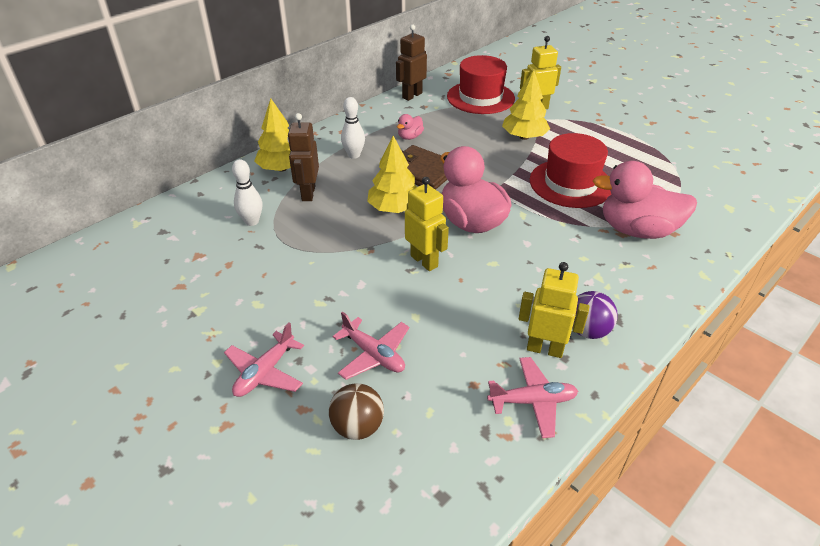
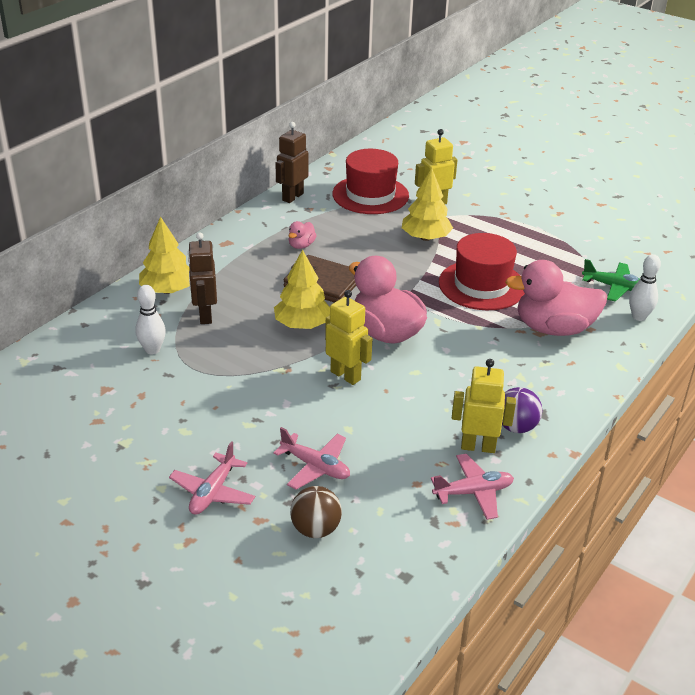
camera: 10 degrees left, 5 degrees down
(354, 155) = (244, 270): white bowling pin -> white bowling pin (639, 317)
(701, 194) = (614, 287): none -> green plane

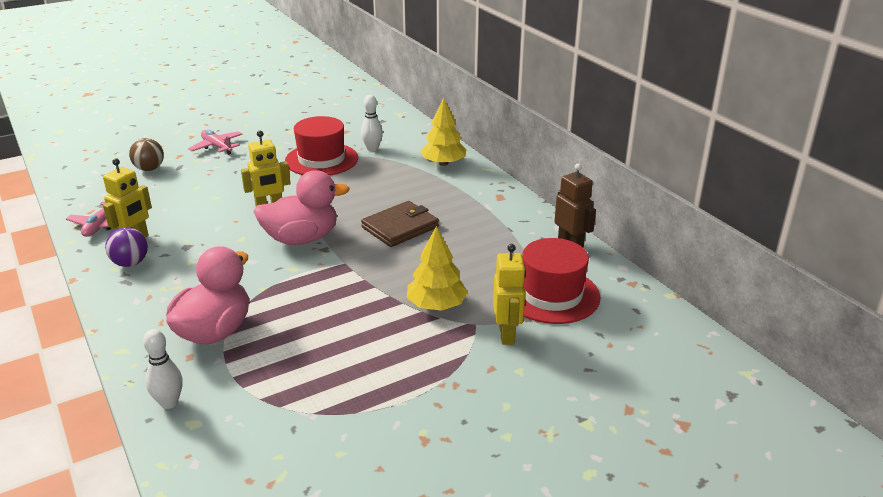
camera: 115 degrees right, 5 degrees down
(205, 315) = (397, 171): brown robot -> none
(301, 245) = (470, 230): pink duck -> none
(302, 324) = (349, 206): yellow tree -> none
(315, 467) = (196, 179): pink plane -> none
(482, 285) = (322, 312): red hat -> red hat (321, 159)
(614, 287) = (233, 410): green plane -> none

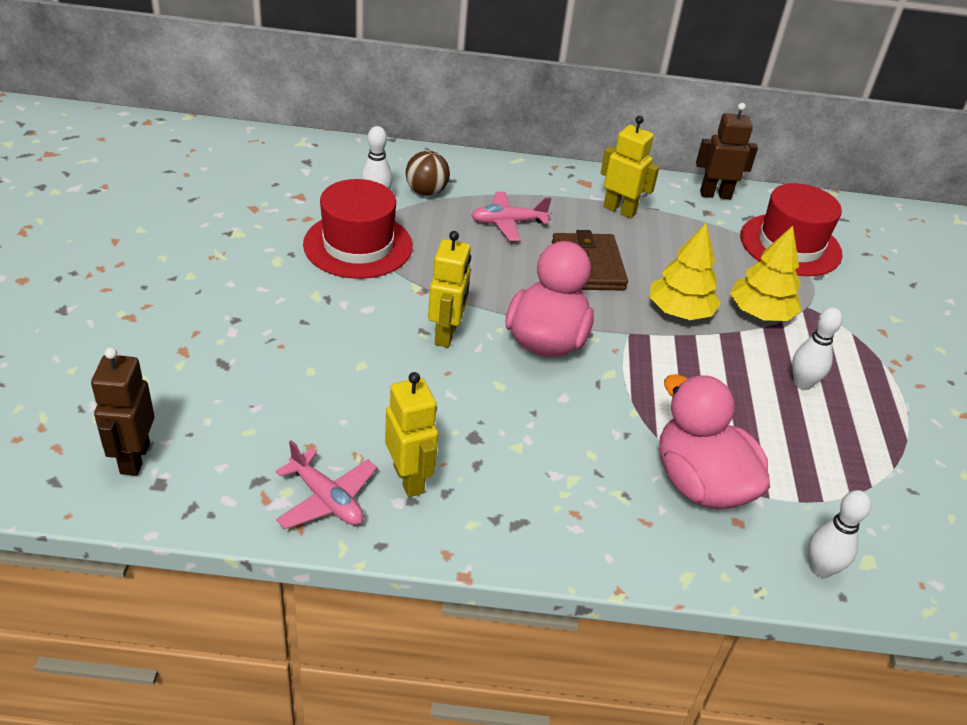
camera: 60 degrees left, 10 degrees up
(92, 175) = (134, 458): none -> brown robot
(130, 263) = (471, 503): purple ball -> none
(149, 169) = (192, 393): brown ball -> brown ball (426, 192)
(217, 147) = (203, 308): pink plane -> pink plane (508, 223)
(370, 345) = (802, 383): none -> white bowling pin
(443, 163) = (472, 176): yellow tree -> yellow tree (679, 311)
(507, 334) = (837, 298): yellow robot -> yellow robot (619, 210)

